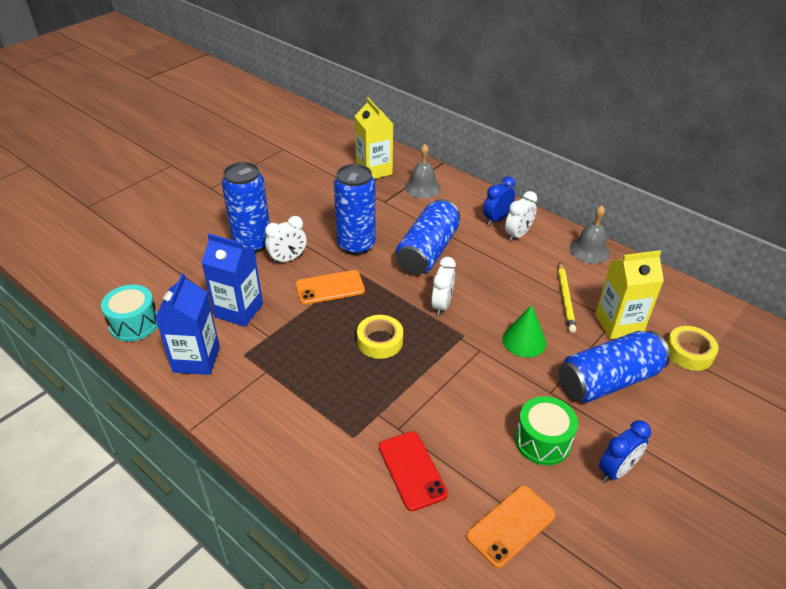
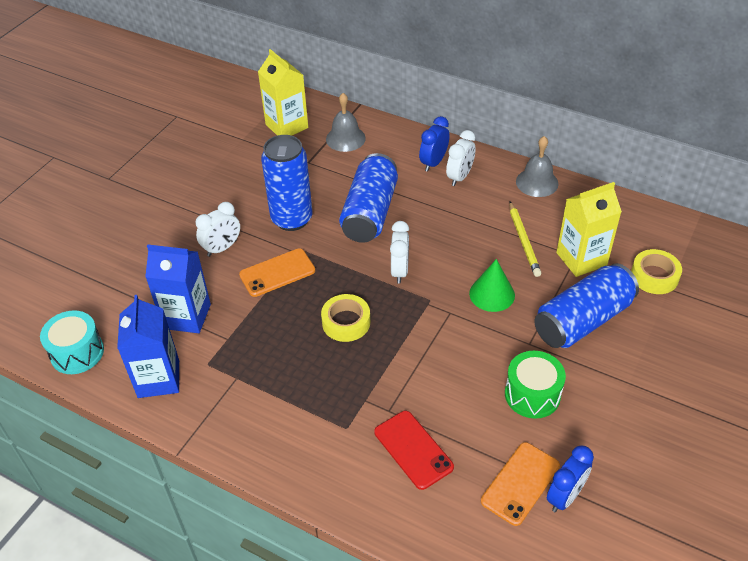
camera: 10 degrees left, 5 degrees up
(252, 243) = (177, 237): blue can -> none
(616, 470) = (607, 409): blue clock -> blue clock (565, 496)

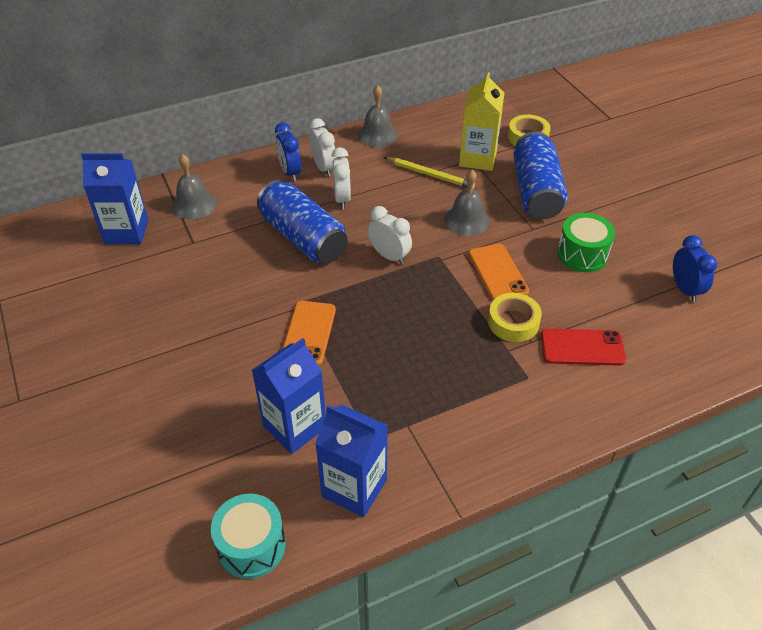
camera: 55 degrees left, 0 degrees up
(222, 248) = (233, 356): white clock -> white clock (342, 199)
(287, 126) = (126, 231): yellow carton -> blue carton
(292, 219) = (252, 289): blue can -> none
(346, 322) = (413, 318): yellow tape -> yellow tape (513, 322)
(492, 294) = (466, 220): green cone -> grey bell
(520, 483) = (657, 305): orange phone -> orange phone (497, 273)

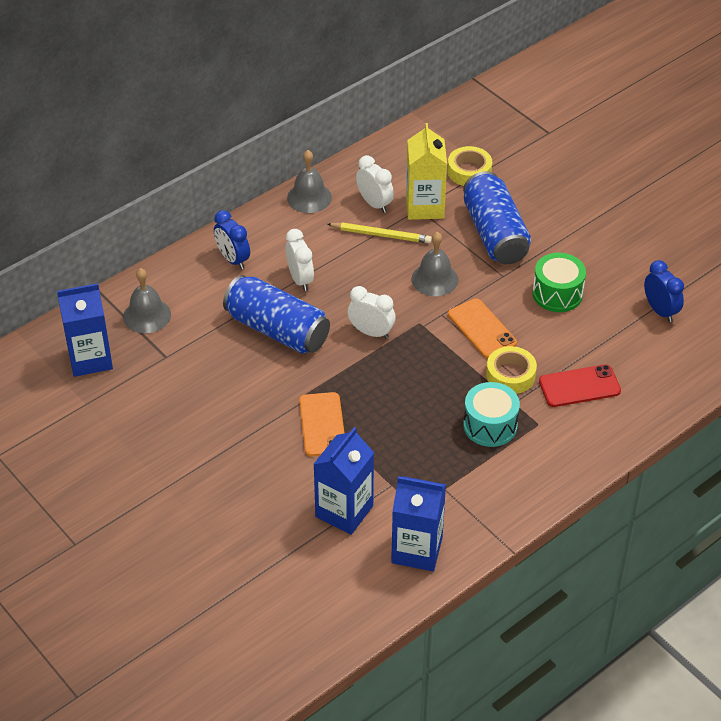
camera: 15 degrees left, 0 degrees up
(251, 546) = (347, 614): turquoise drum -> turquoise drum (490, 425)
(324, 168) = (267, 247): white clock -> white clock (374, 204)

